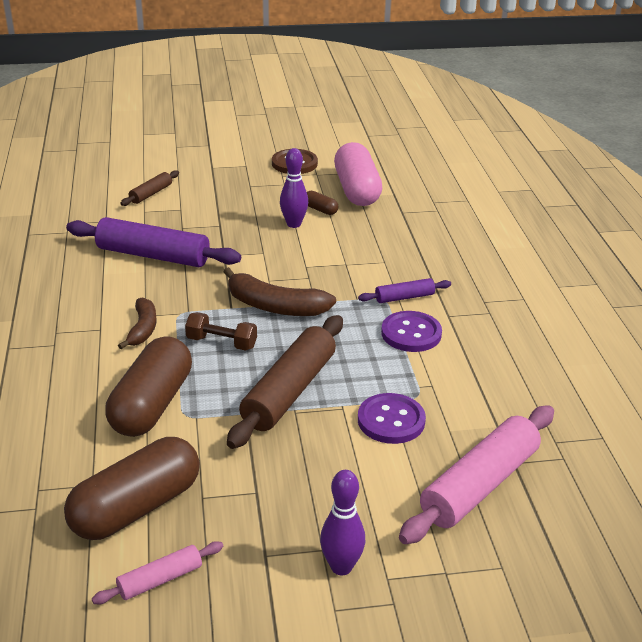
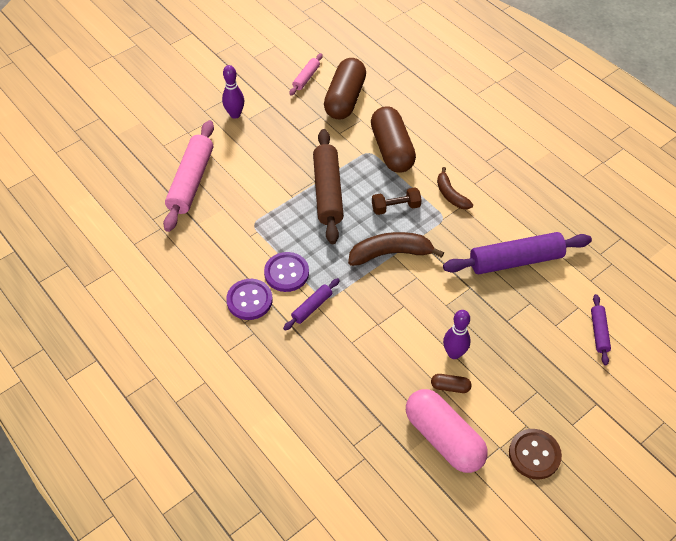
camera: 150 degrees right, 20 degrees up
(151, 194) = (599, 332): brown rolling pin -> purple rolling pin
(391, 420) = (259, 199): purple button -> purple button (249, 300)

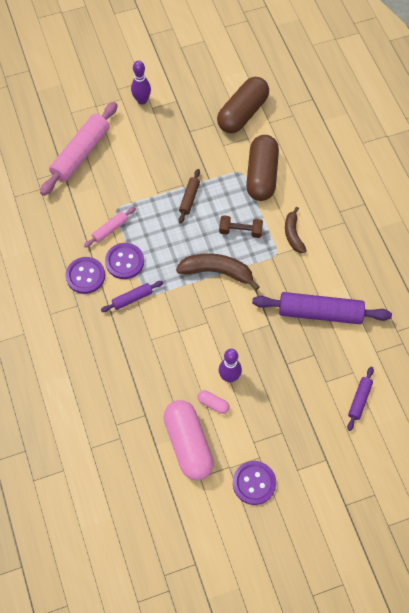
camera: 20 degrees right, 10 degrees up
(306, 78) = (217, 82): pink rolling pin -> pink rolling pin (110, 229)
(327, 192) = (189, 198): brown rolling pin -> brown rolling pin, size x0.50
(450, 387) = (213, 404): brown capsule -> pink capsule
(534, 455) = (254, 483): brown button -> purple button

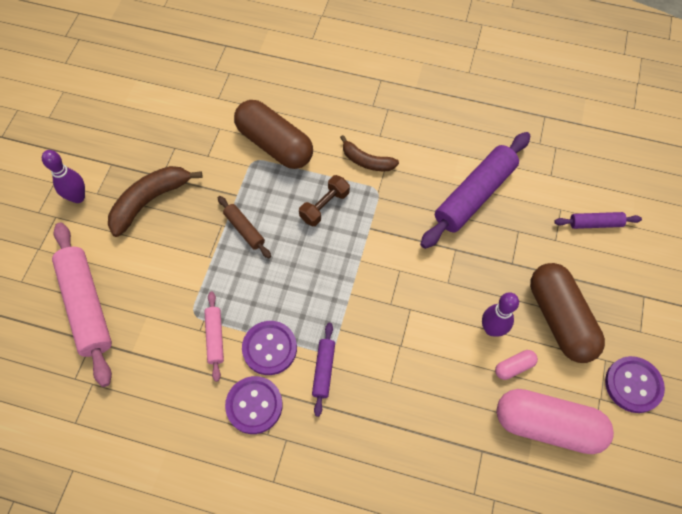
camera: 55 degrees left, 0 degrees up
(217, 272) = (356, 260): brown banana -> brown banana (150, 201)
(242, 113) = (185, 114): brown capsule -> brown capsule (560, 319)
(359, 400) = (595, 223): purple rolling pin -> purple rolling pin turned 60 degrees counterclockwise

